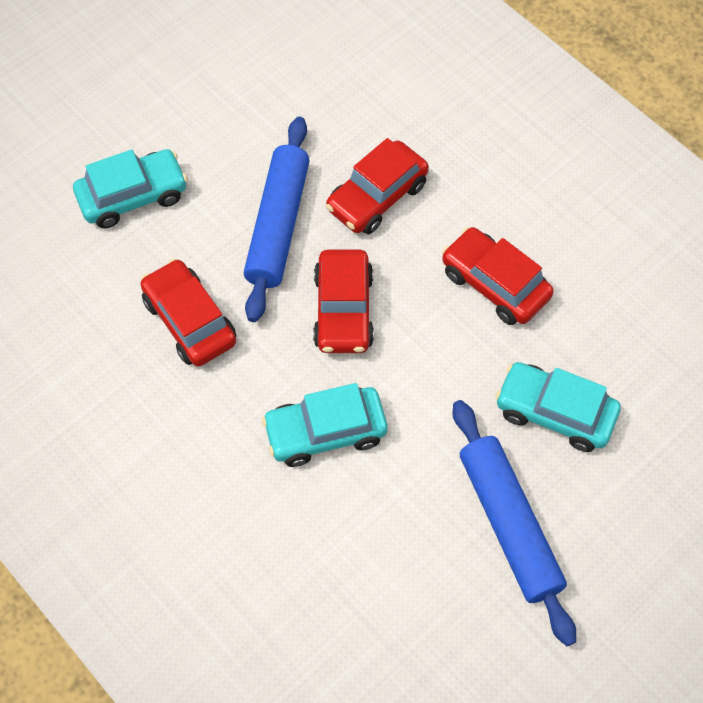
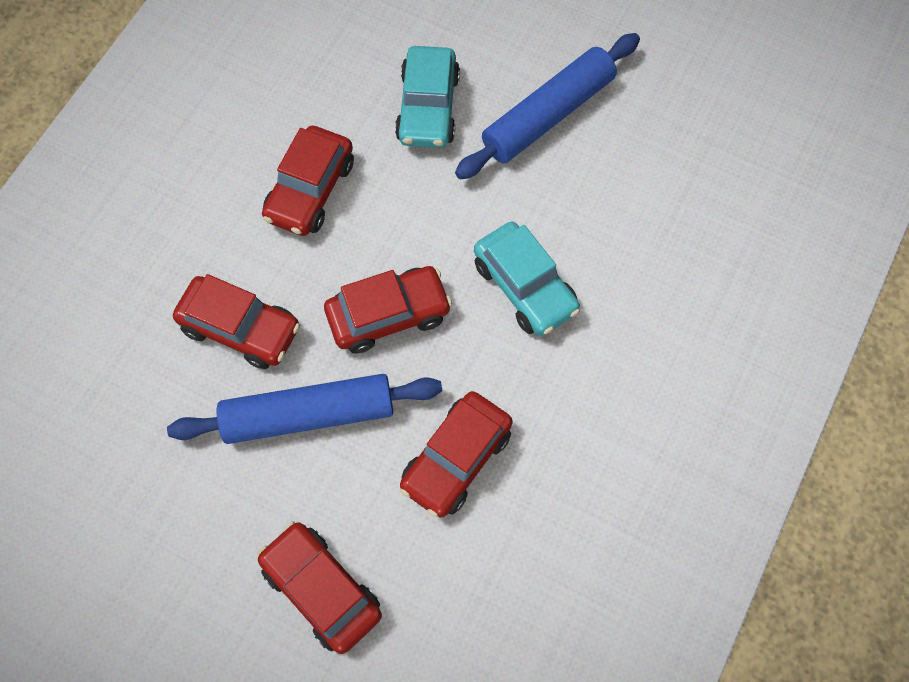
camera: 110 degrees left, 5 degrees up
(133, 196) = (321, 590): turquoise car -> red car

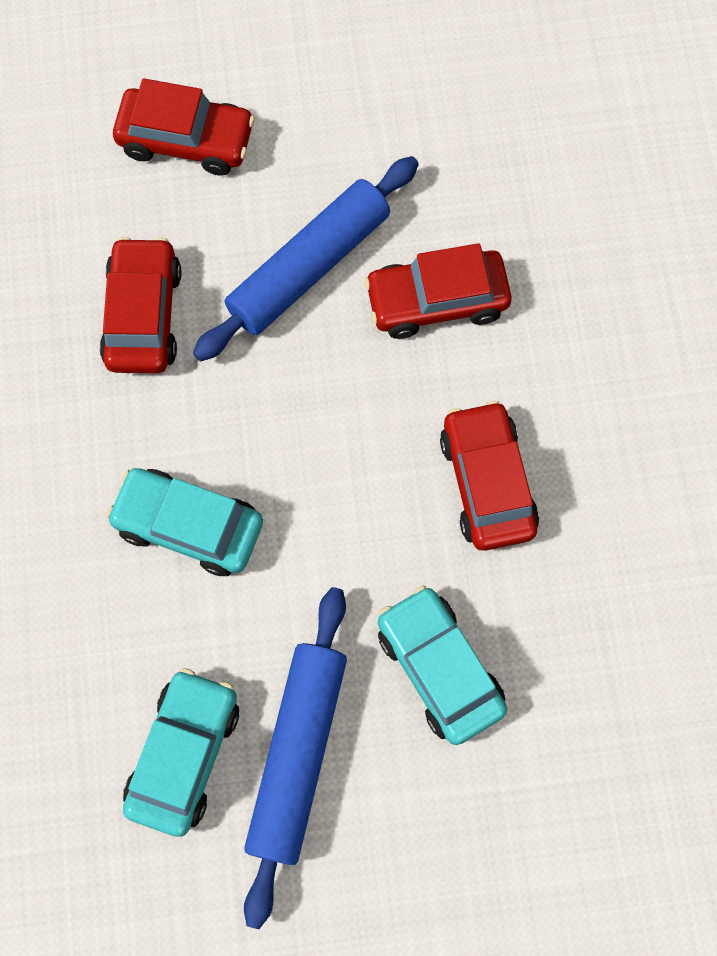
camera: 145 degrees right, 5 degrees up
(388, 315) = (305, 406): red car -> none
(618, 156) = (184, 754): none -> turquoise car

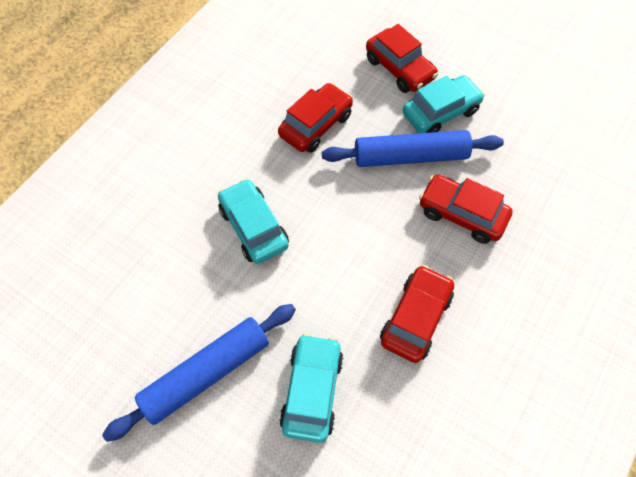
camera: 40 degrees right, 10 degrees down
(184, 754) = (156, 327): turquoise car -> turquoise car (440, 112)

